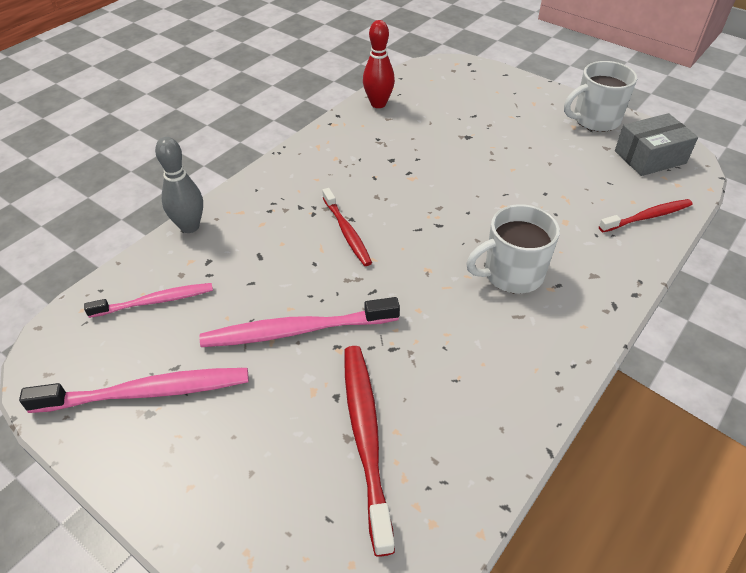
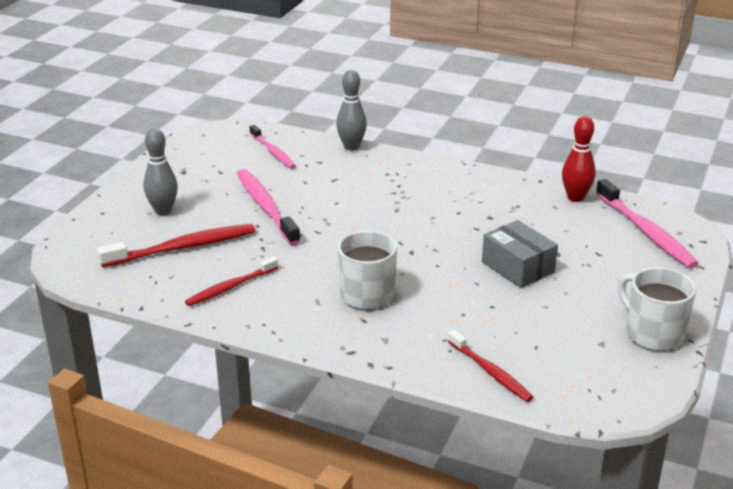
camera: 75 degrees right, 15 degrees down
(146, 392) = (198, 167): pink toothbrush -> pink toothbrush (645, 231)
(254, 452) = (163, 211): none -> grey bowling pin
(346, 232) = (379, 210): red toothbrush -> red toothbrush (231, 287)
(650, 157) = (603, 375): grey box -> grey box (518, 267)

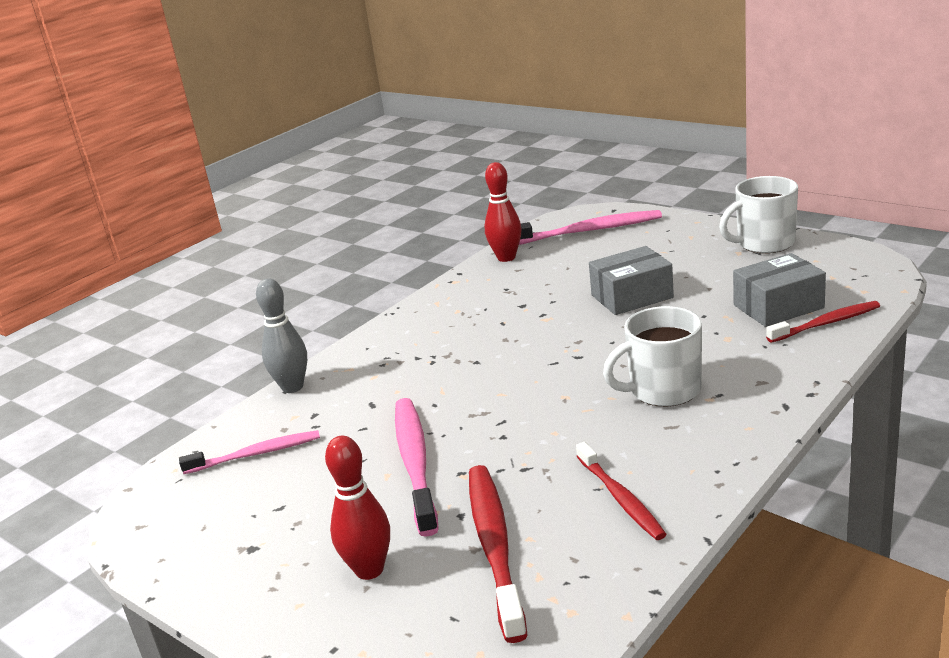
camera: 70 degrees left, 5 degrees down
(163, 211) = (369, 570): grey bowling pin -> red bowling pin
(266, 207) = (415, 463): pink toothbrush -> pink toothbrush turned 90 degrees clockwise
(517, 345) = (778, 306): none -> grey box

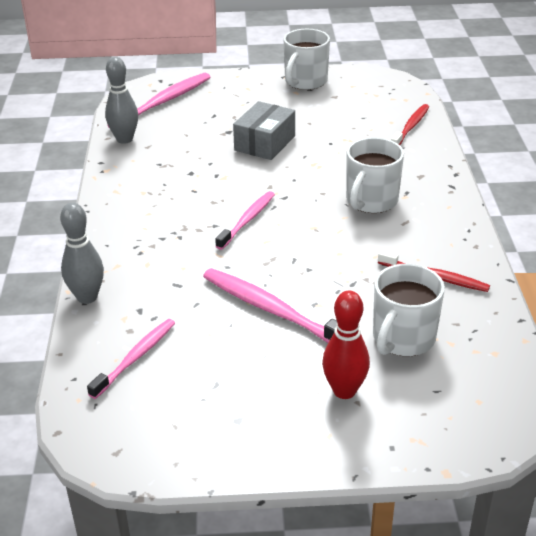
camera: 45 degrees left, 10 degrees up
(495, 547) = (402, 338): red toothbrush -> white mug
(506, 257) = (124, 139): red bowling pin -> grey bowling pin
(510, 367) = (247, 220): none -> pink toothbrush
(778, 306) = (369, 123): grey box -> none

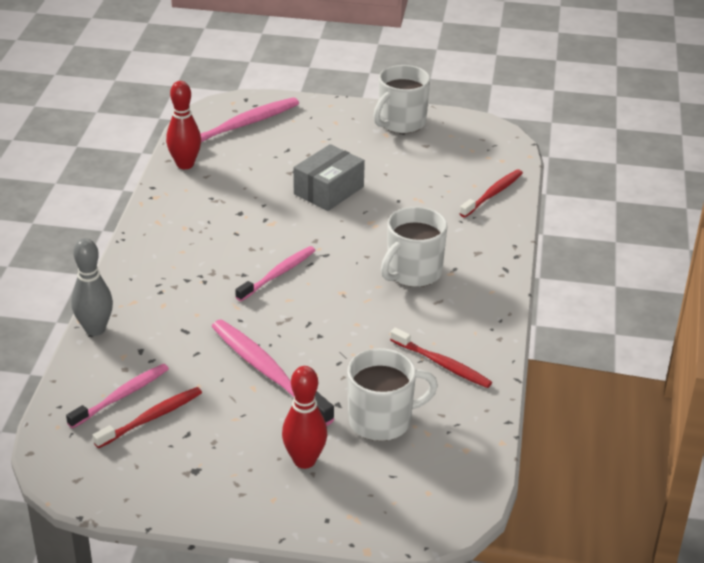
camera: 10 degrees right, 0 degrees up
(124, 139) = (185, 164): grey bowling pin -> red bowling pin
(173, 375) = (151, 418): none -> red toothbrush
(402, 338) = (382, 420): white mug -> white mug turned 150 degrees counterclockwise

